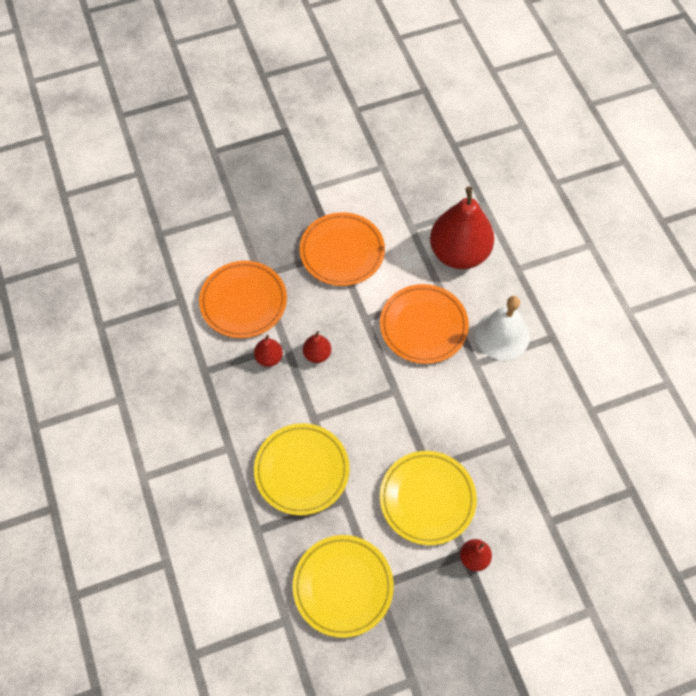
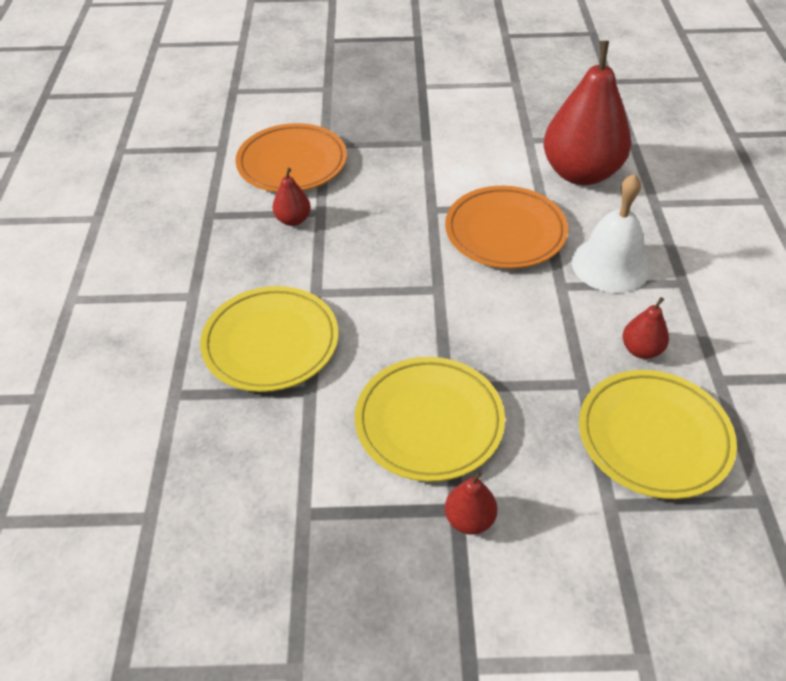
camera: 20 degrees right, 15 degrees down
(317, 354) = (354, 229): red pear -> red pear (641, 350)
(342, 252) = (433, 144): orange plate -> none
(343, 586) = (254, 498): yellow plate -> yellow plate (653, 437)

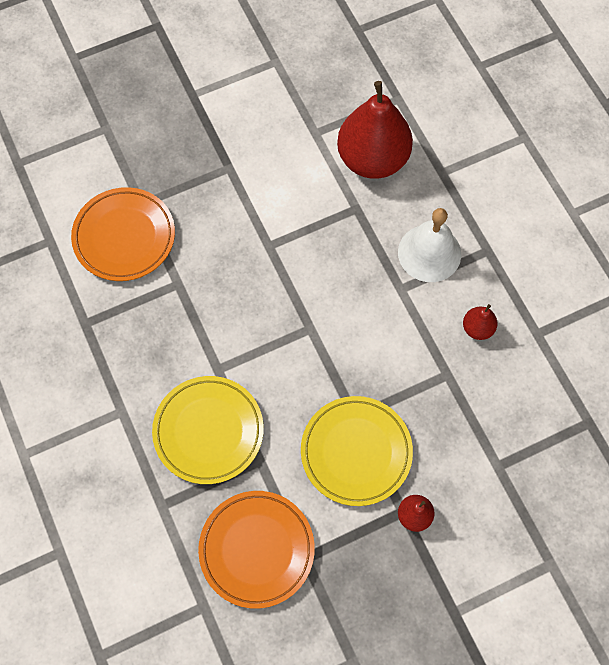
camera: 25 degrees left, 20 degrees up
(293, 220) = (160, 301): red pear -> none
(505, 232) = (337, 249): orange plate -> orange plate (257, 549)
(653, 437) = (508, 401): yellow plate -> none

